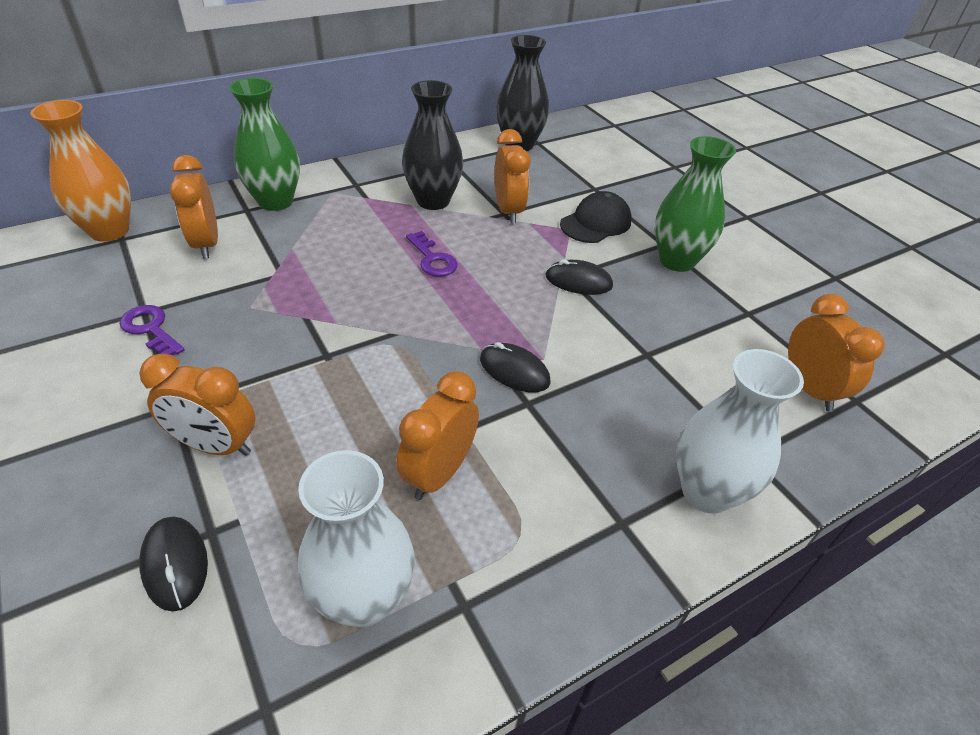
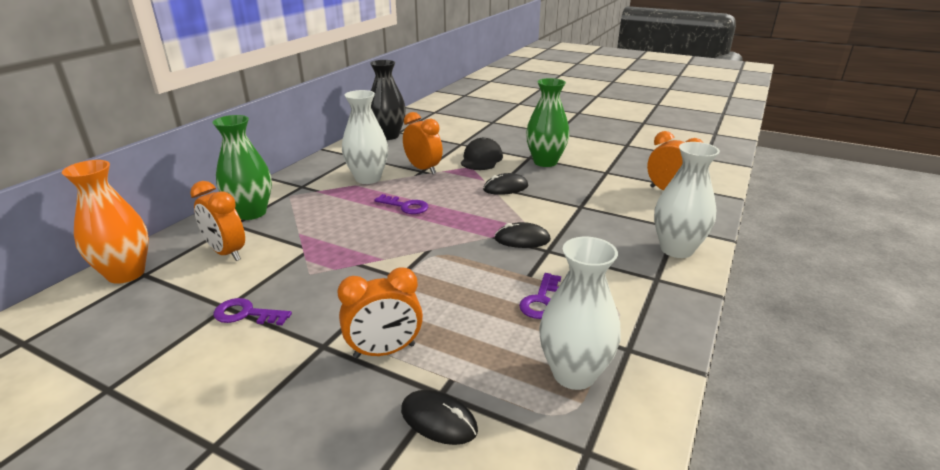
camera: 30 degrees left, 15 degrees down
(433, 201) = (368, 178): black vase -> white vase
(439, 473) = (541, 301): orange clock -> purple key

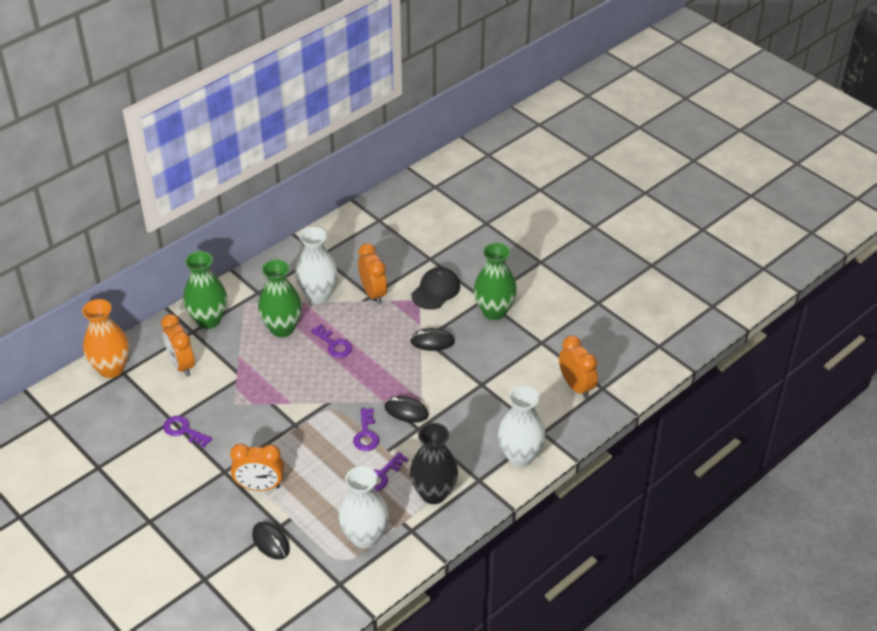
camera: 20 degrees right, 15 degrees up
(341, 205) = (282, 328): none -> green vase
(388, 136) = (365, 225): black vase -> black vase (433, 493)
(492, 267) = (366, 434): none -> purple key

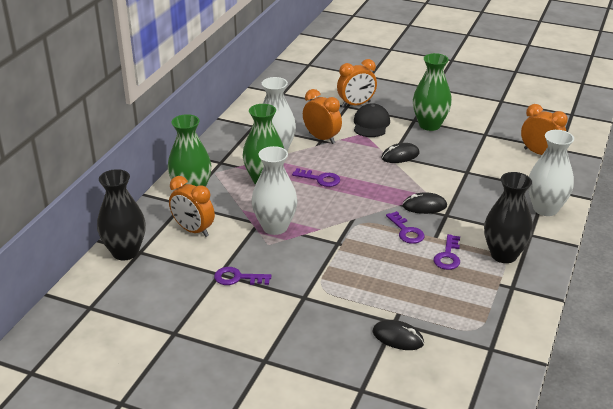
camera: 25 degrees left, 10 degrees down
(111, 369) = (125, 252): orange vase -> black vase
(260, 486) = (348, 298): orange clock -> orange clock (356, 104)
(365, 537) = (478, 305): white vase -> white vase (275, 227)

